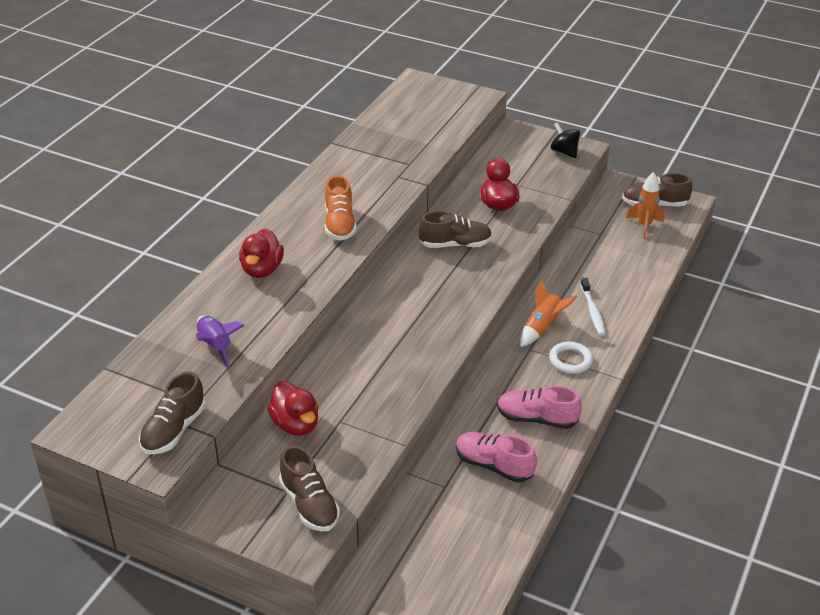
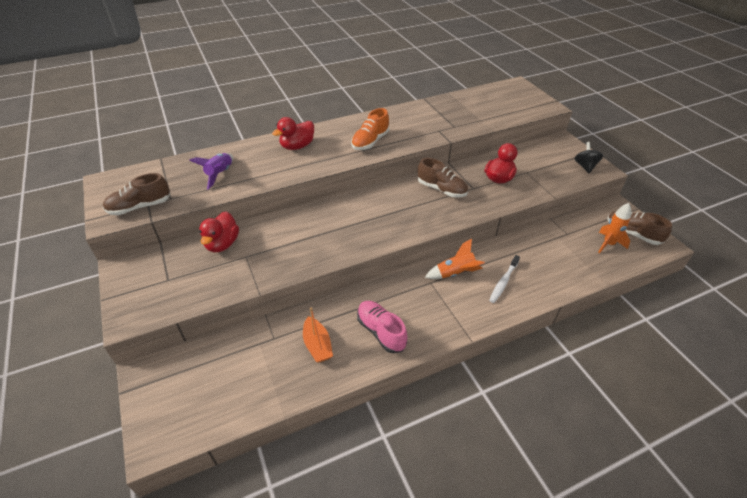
camera: 40 degrees right, 5 degrees up
(309, 504) = (166, 295): brown shoe -> none
(493, 466) = (317, 345): pink shoe -> orange boat
(570, 360) = (449, 306): white ring -> none

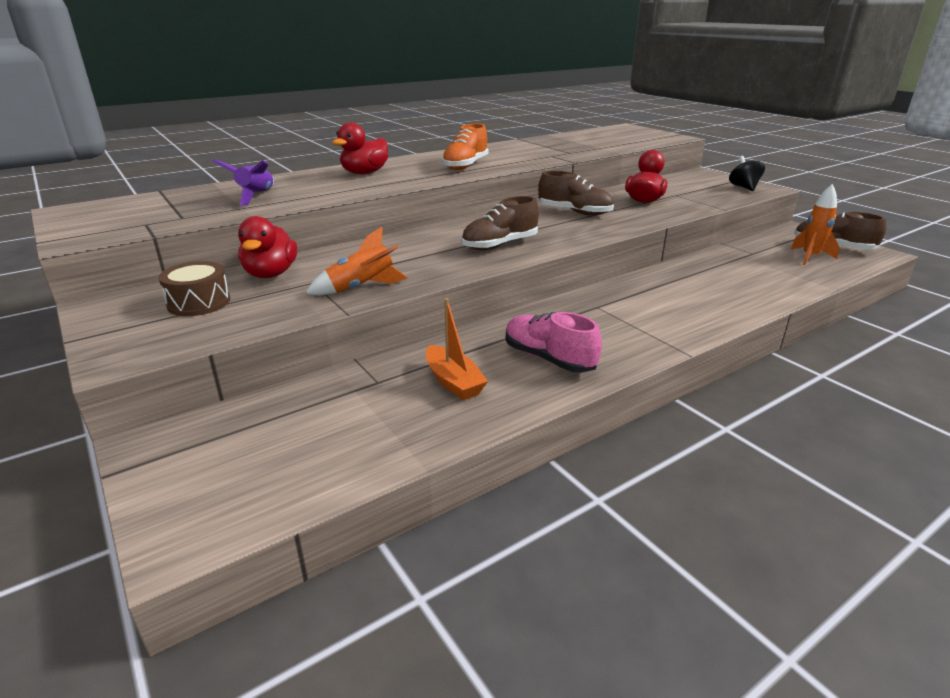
camera: 10 degrees left, 15 degrees down
(140, 207) = (132, 226): brown shoe -> brown shoe (500, 245)
(176, 270) = (199, 302): none -> brown drum
(455, 273) = (626, 296): orange rocket -> orange rocket (361, 287)
(503, 282) = (698, 298): white toothbrush -> none

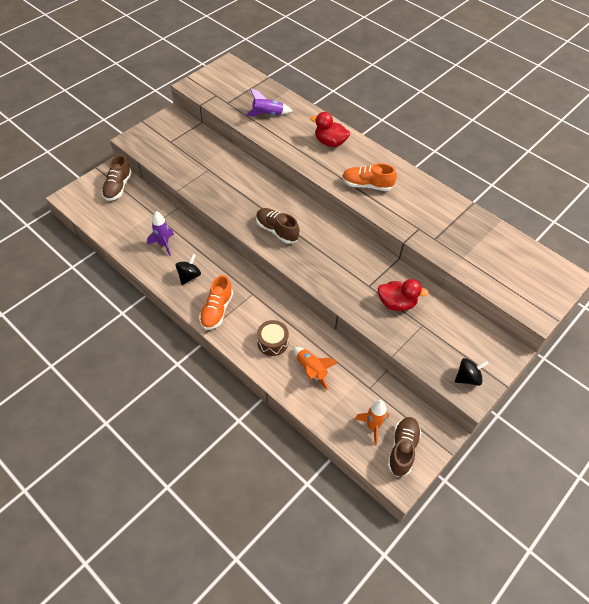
camera: 75 degrees right, 25 degrees up
(199, 302) = (180, 141): brown drum -> brown drum (272, 342)
(271, 274) = (215, 152): red duck -> none
(361, 287) = (205, 188): orange rocket -> orange rocket (311, 370)
(453, 382) = (163, 244): orange boat -> purple rocket
(549, 359) = (189, 276): pink shoe -> black spinning top
(574, 212) = (352, 262): brown shoe -> brown shoe (118, 187)
(633, 338) = (217, 310): none -> orange shoe

